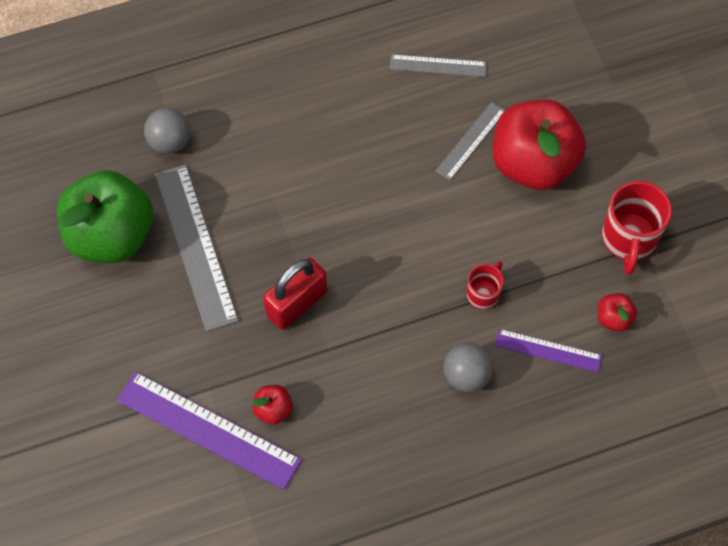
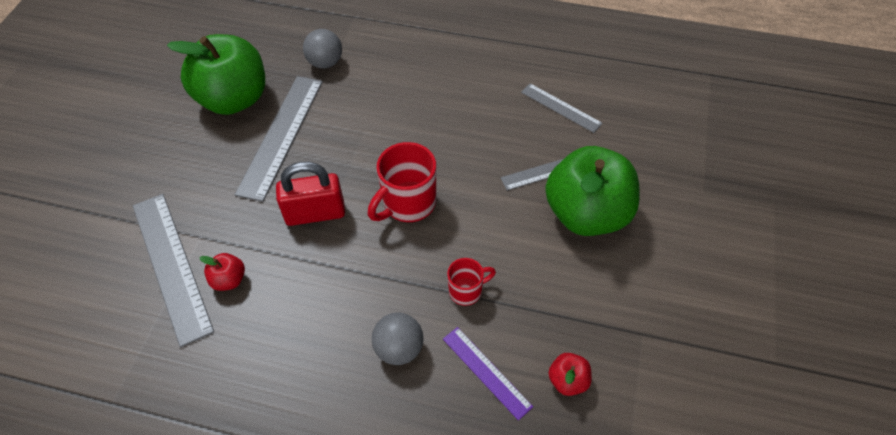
camera: 35 degrees right, 10 degrees down
(208, 430) = (171, 266): purple ruler -> grey ruler
(533, 163) = (587, 214): red apple -> green apple
(628, 239) = (631, 321): red mug -> red mug (408, 204)

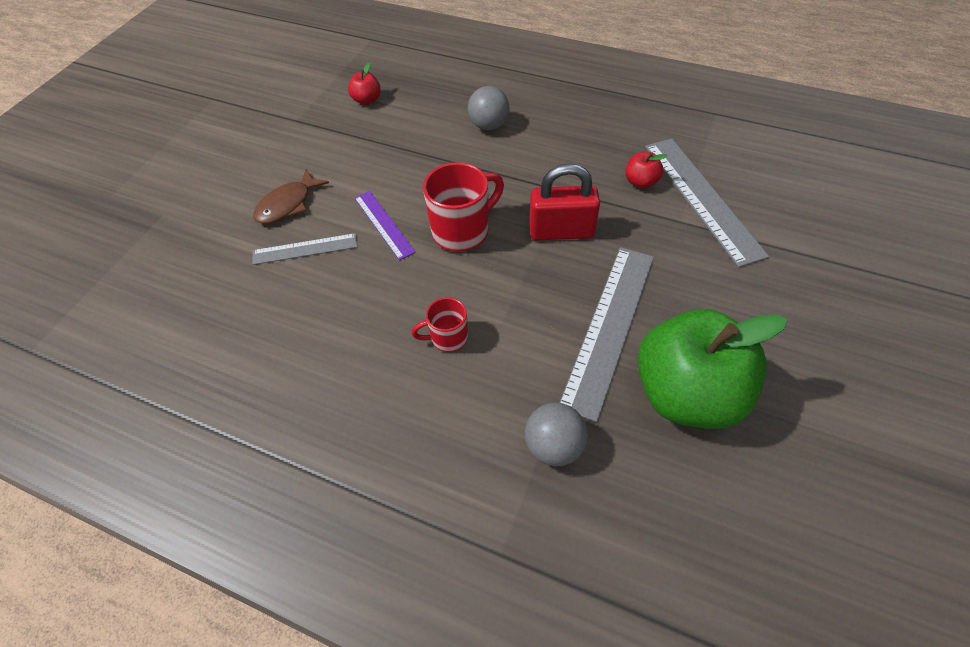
camera: 170 degrees left, 0 degrees up
(466, 291) = (424, 156): red mug -> red mug (447, 338)
(486, 372) = (425, 108): purple ruler -> purple ruler (384, 224)
(561, 108) = (247, 324): grey ruler -> none
(587, 214) = (288, 204): green apple -> brown fish

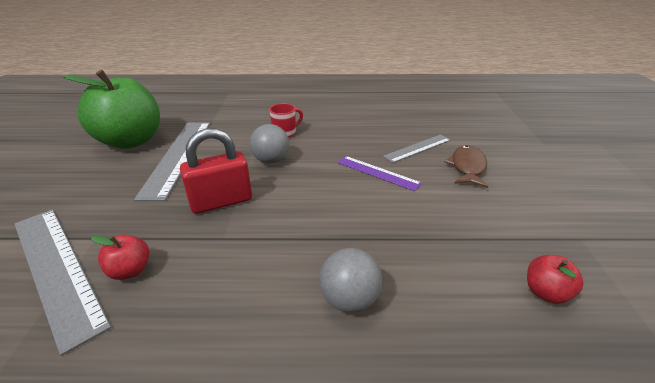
camera: 155 degrees right, 20 degrees down
(462, 231) = (310, 182): red mug -> none
(553, 446) = (210, 114): grey ball -> grey ball (271, 160)

